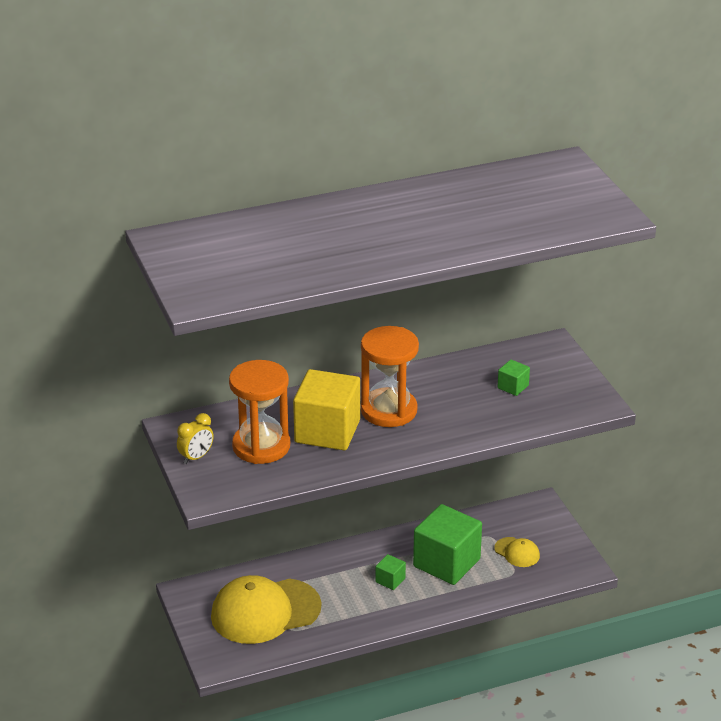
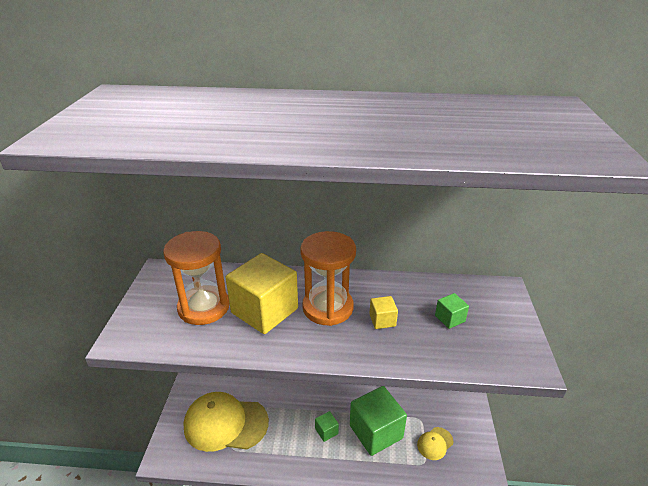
camera: 25 degrees right, 0 degrees up
(196, 457) = (149, 301): yellow clock -> none
(450, 406) = (382, 320): none -> yellow cube
(517, 552) = (435, 443): yellow cap -> yellow cap turned 75 degrees clockwise

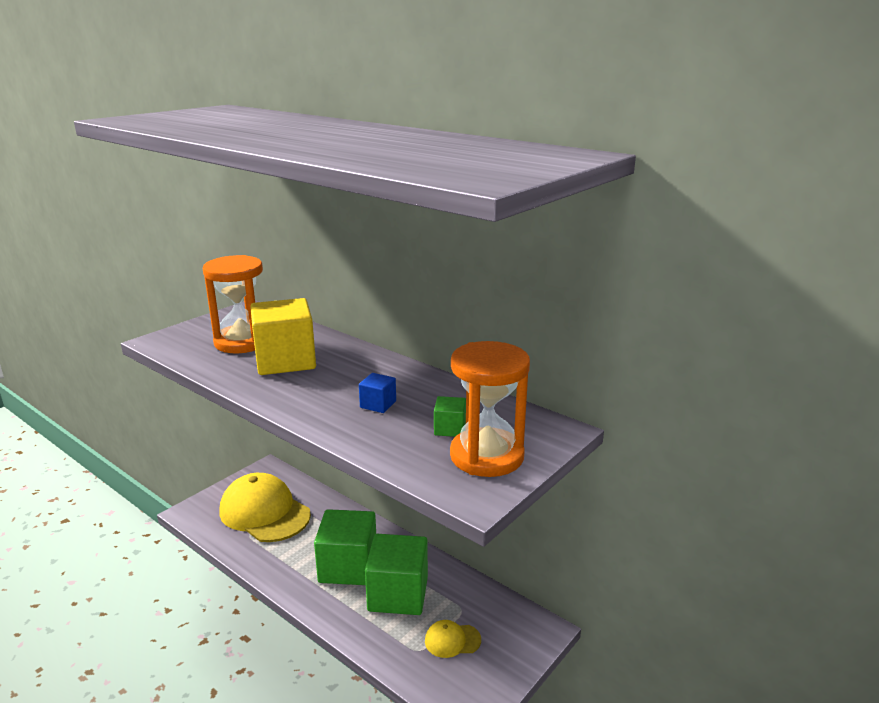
camera: 35 degrees right, 10 degrees down
(326, 431) = (348, 566): green cube -> green cube, size x2.27
(327, 307) = (342, 378): orange hourglass -> orange hourglass (487, 456)
(382, 320) = (378, 404): yellow cube -> blue cube

